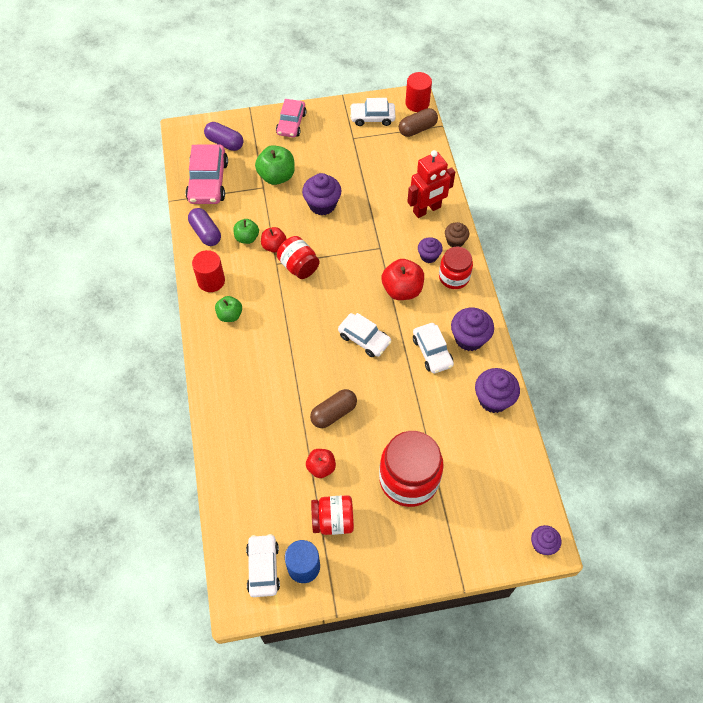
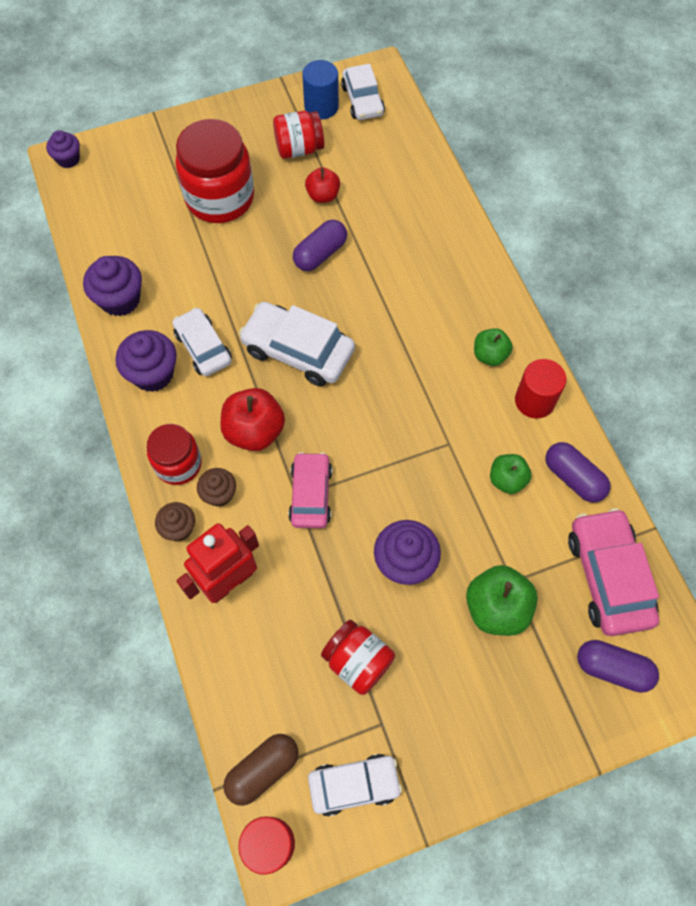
camera: 170 degrees right, 5 degrees up
(274, 246) = (461, 472): red apple -> none
(291, 123) = (506, 740): pink car -> pink car (310, 494)
(299, 266) = (414, 444): red jar -> red jar (358, 661)
(334, 413) = (320, 254): brown capsule -> purple capsule
(364, 339) = (298, 351): white car -> white car, size x1.51
(428, 256) = (219, 494): purple cupcake -> brown cupcake

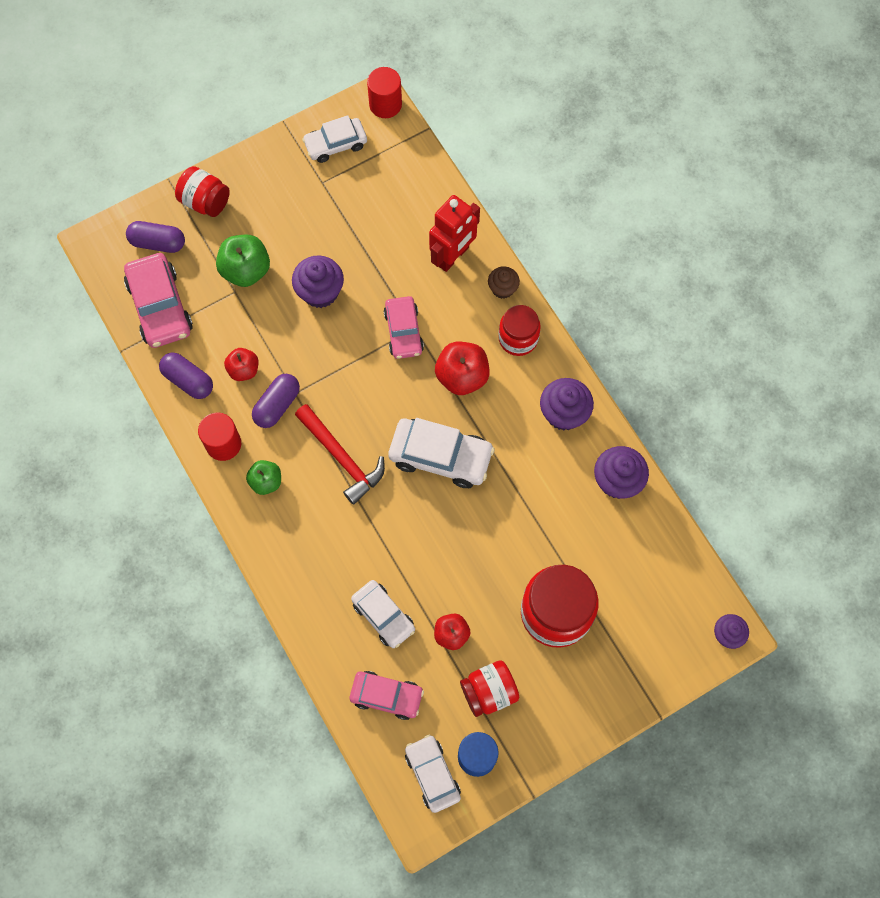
camera: 170 degrees right, 5 degrees up
(203, 347) = (526, 445): white car -> white car (383, 616)
(219, 494) = (478, 320): brown cupcake -> none
(262, 770) = (399, 143): brown capsule -> none
(320, 254) = (440, 563): purple capsule -> purple capsule (277, 405)
(358, 661) = (345, 218): red jar -> red jar (205, 201)
(392, 158) = (386, 696): none -> pink car
(405, 367) = (341, 457): none -> red hammer
(507, 480) = (243, 370): green apple -> red apple

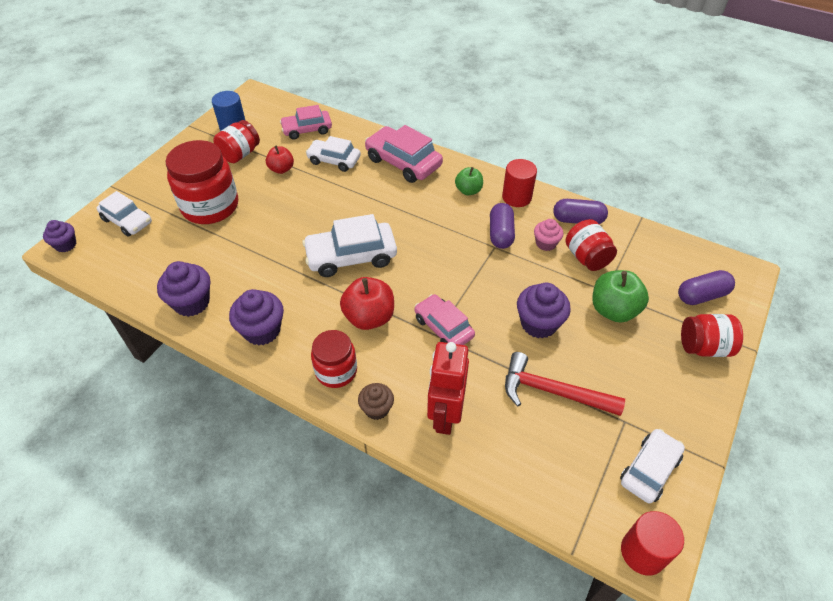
camera: 150 degrees right, 20 degrees down
(160, 306) = (648, 254): pink car -> pink car (403, 162)
(219, 333) = (587, 257): none -> red jar
(243, 370) = (546, 243): red apple -> pink cupcake
(341, 457) = (427, 225): red hammer -> red hammer (553, 392)
(432, 774) = (257, 112): white car -> white car (127, 221)

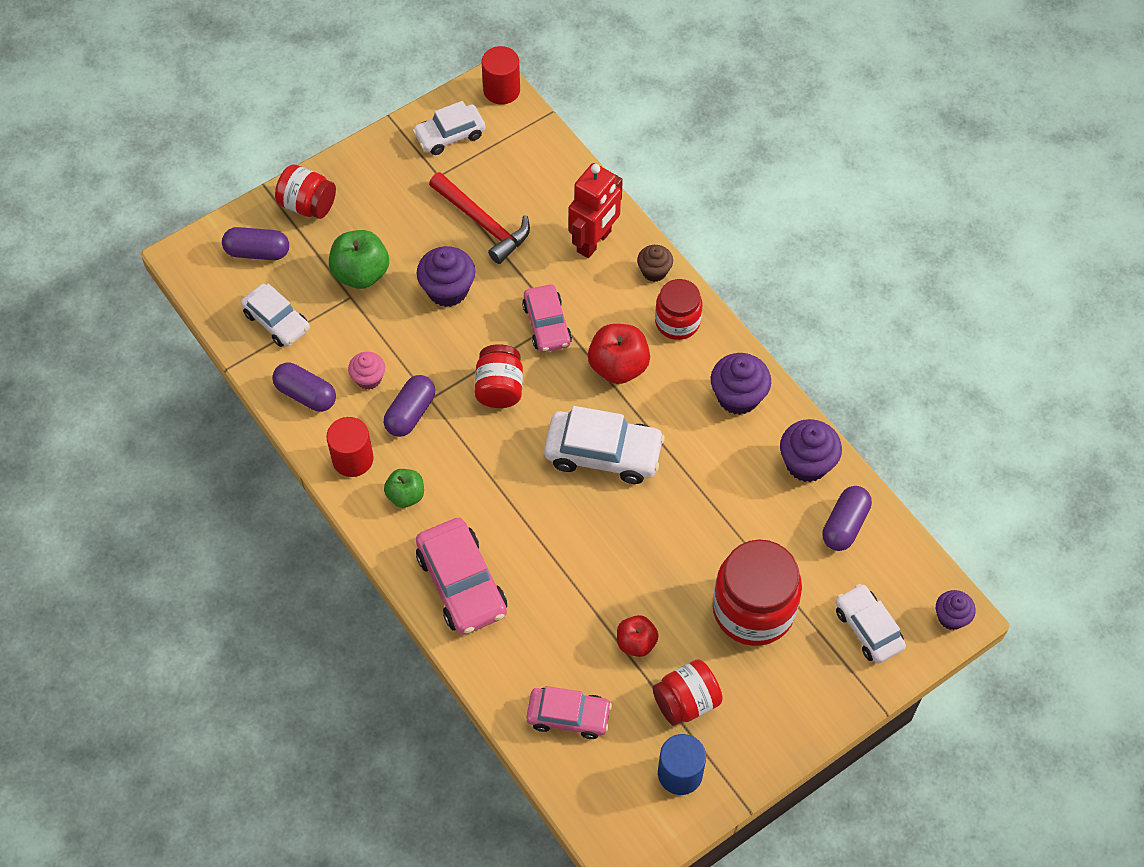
camera: 155 degrees left, 10 degrees up
(153, 273) = (844, 525): none -> purple capsule
(334, 160) = (556, 629): white car -> white car (277, 321)
(587, 257) = (337, 342): red jar -> red jar (499, 388)

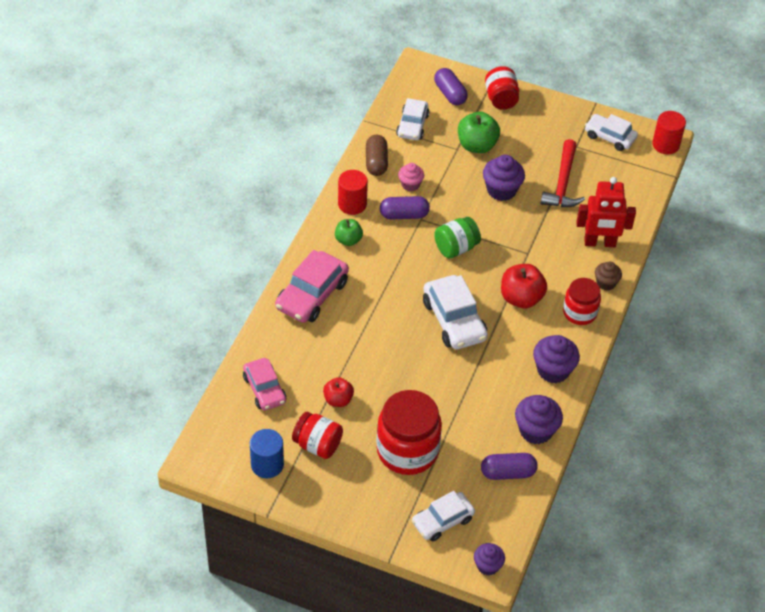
camera: 55 degrees right, 10 degrees down
(306, 394) = (376, 162): purple capsule -> brown capsule
(499, 388) = (456, 248): red jar -> green jar
(547, 324) = (520, 249): pink car -> none
(868, 628) = (442, 521): white car -> white car turned 150 degrees counterclockwise

